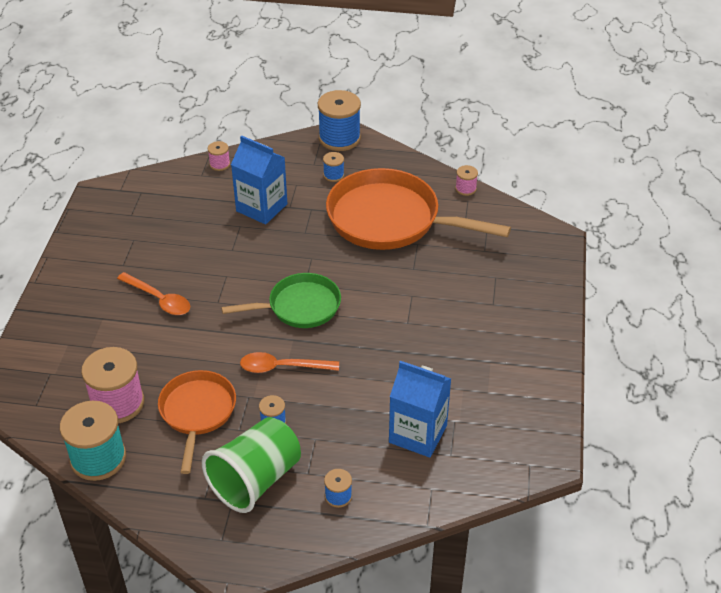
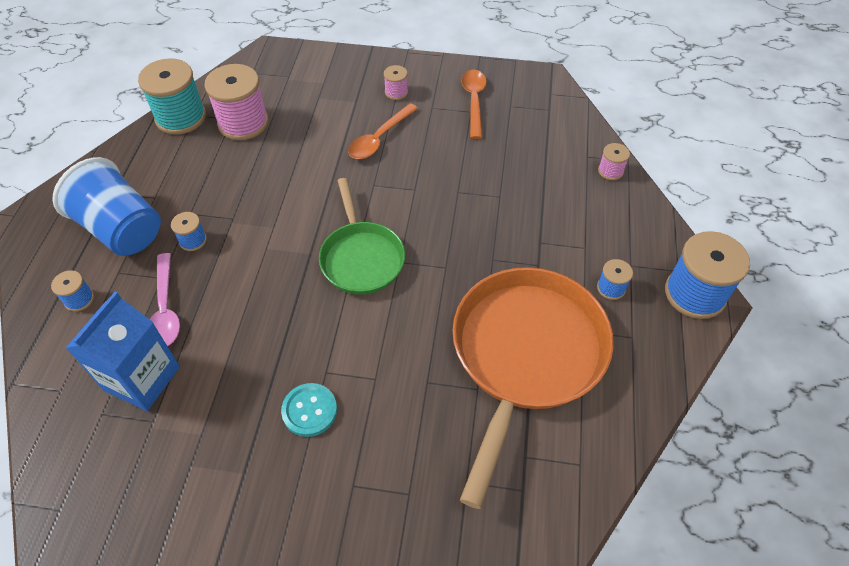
camera: 90 degrees right, 10 degrees up
(197, 413) = (218, 180): orange pan -> none
(255, 480) = (122, 229): green cup -> blue cup
(261, 207) = (534, 214): blue carton -> none
(282, 367) = (268, 245): orange spoon -> orange spoon (474, 101)
(350, 429) = (165, 309): none -> pink spoon
(439, 329) = (309, 410): none -> turquoise button
(465, 189) = (609, 463): pink spool -> pink spool (396, 92)

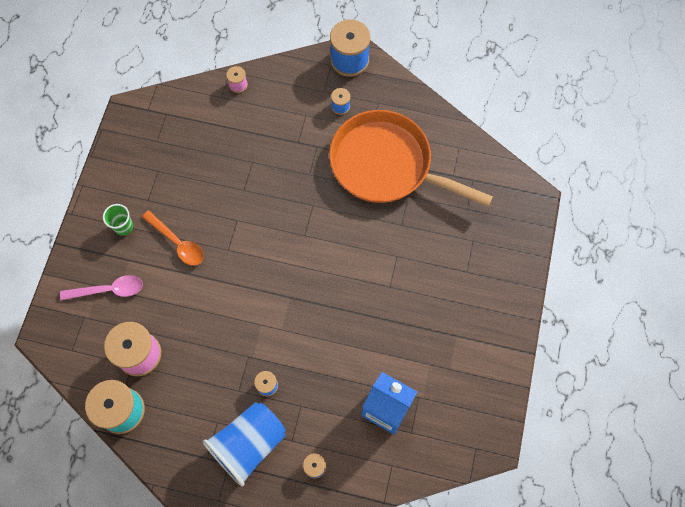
camera: 85 degrees left, 15 degrees up
(165, 309) = (330, 399): pink spoon -> pink spoon (109, 290)
(309, 410) = (417, 296): turquoise button -> none
(361, 257) = (298, 261): green pan -> none
(396, 92) = (123, 226): pink spool -> green cup
(474, 101) = (146, 167): orange spoon -> none

